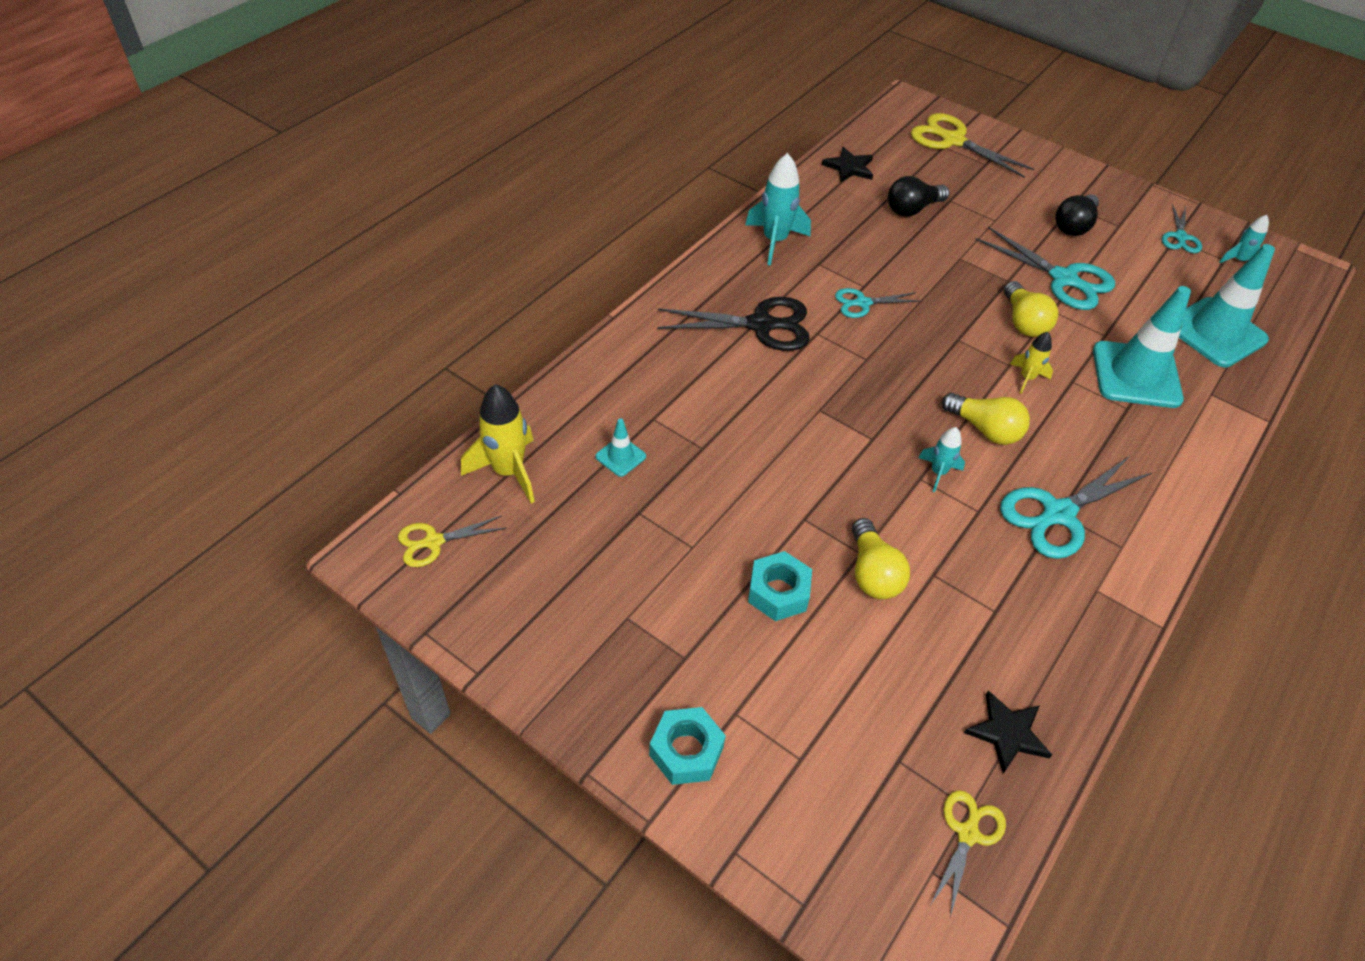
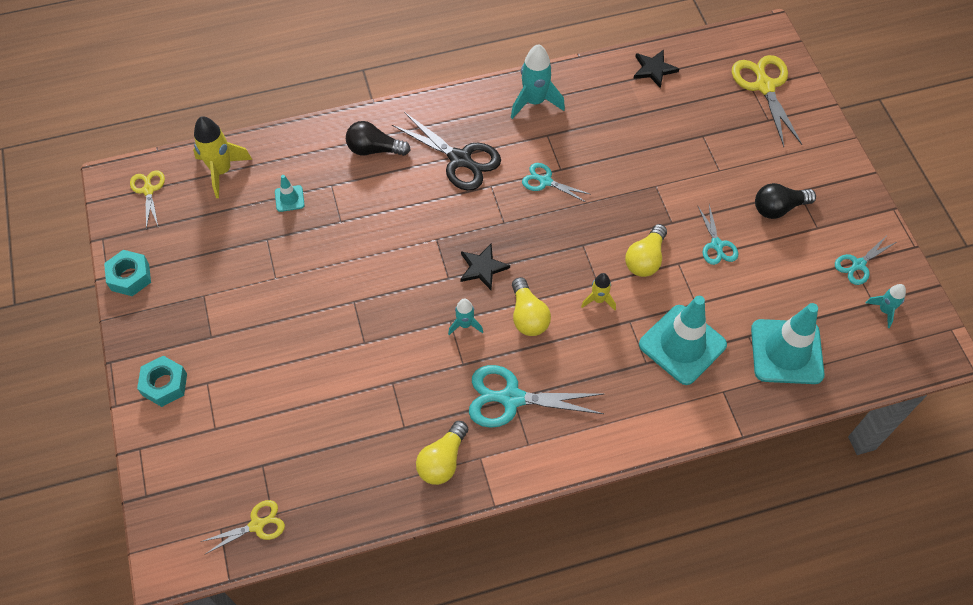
camera: 40 degrees right, 10 degrees up
(433, 542) = (148, 190): yellow scissors -> yellow scissors turned 60 degrees clockwise
(778, 592) = (294, 334): turquoise nut -> turquoise nut (130, 277)
(872, 573) = (358, 358): yellow light bulb -> yellow light bulb (443, 460)
(912, 209) = (664, 128): black light bulb -> black light bulb (374, 149)
(1007, 733) = (334, 494): black star -> black star (482, 268)
(1064, 279) = (717, 245): turquoise scissors -> turquoise scissors, size x0.57

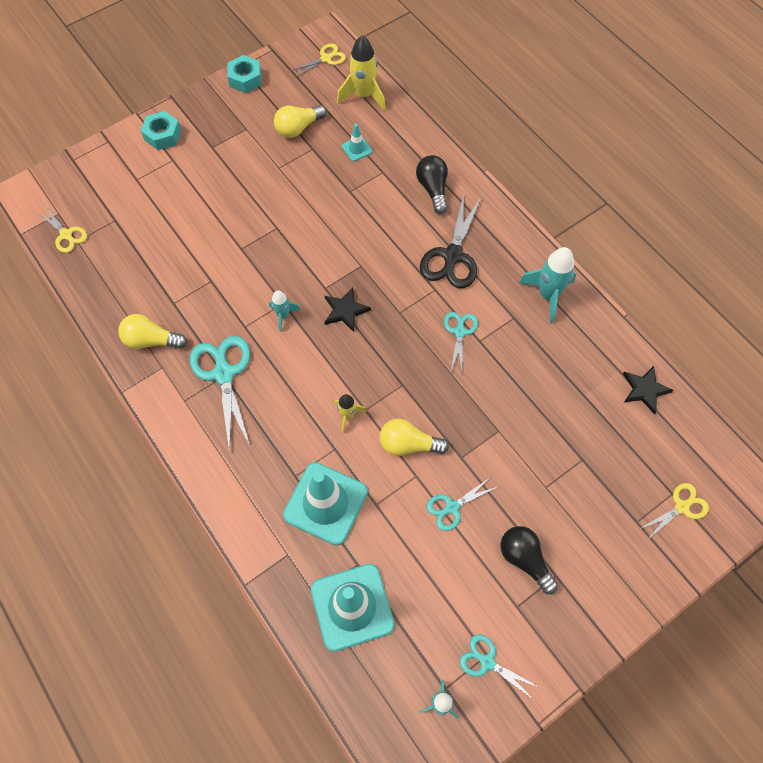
camera: 70 degrees right, 5 degrees up
(528, 316) = (309, 362): yellow light bulb -> yellow light bulb (298, 128)
(764, 86) = (682, 507): yellow scissors -> yellow scissors, size x0.57

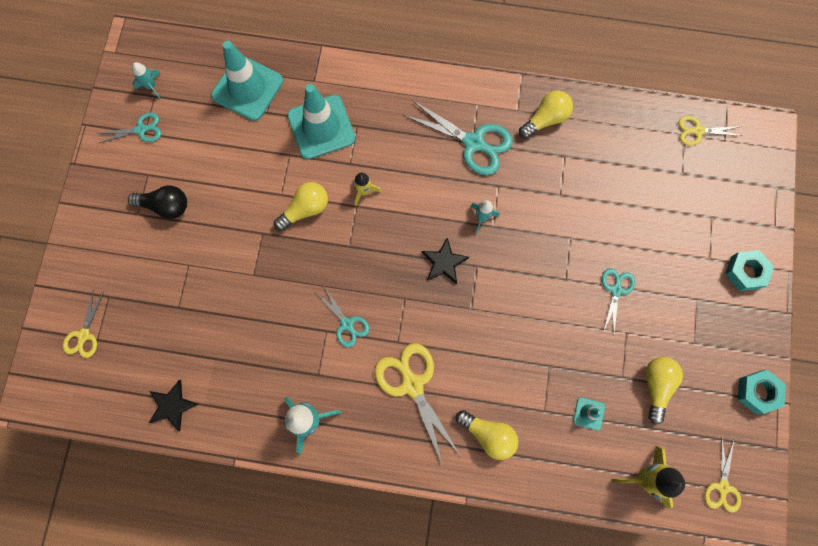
camera: 135 degrees right, 10 degrees up
(433, 189) = (488, 435): black light bulb -> yellow light bulb
(452, 256) = (412, 384): black scissors -> yellow scissors
(452, 507) = (239, 196): turquoise scissors -> turquoise scissors (616, 290)

